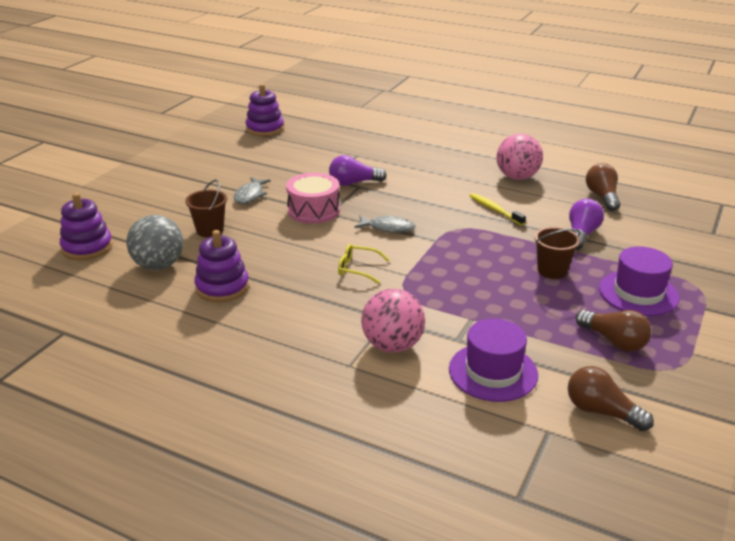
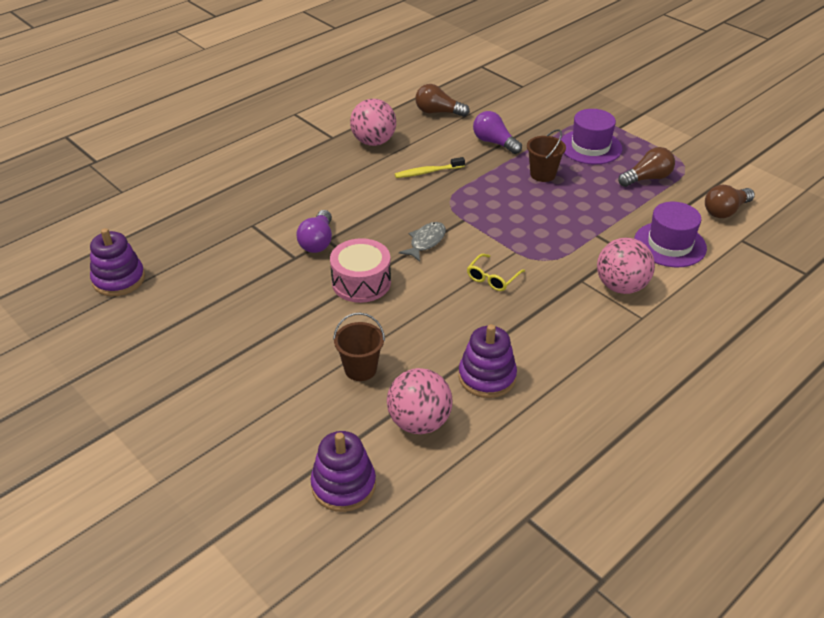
camera: 70 degrees left, 10 degrees up
(159, 265) = (419, 422): grey ball -> pink ball
(250, 195) = (295, 323): grey fish -> none

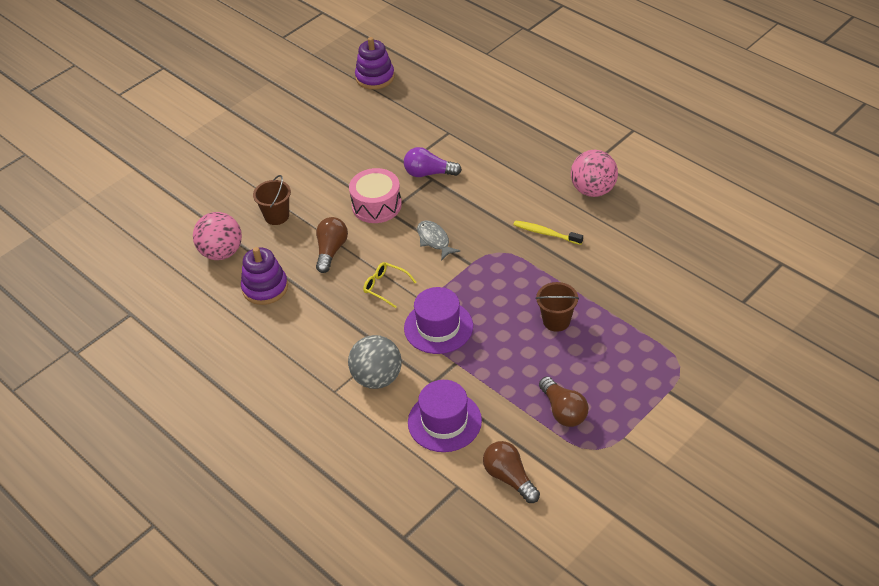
camera: 90 degrees right, 5 degrees up
(343, 485) = (170, 220): purple stacking toy -> none
(426, 242) = (434, 240): grey fish -> grey fish turned 150 degrees counterclockwise
(428, 172) = (546, 233): yellow toothbrush -> yellow toothbrush turned 45 degrees counterclockwise
(438, 112) = (663, 233): brown light bulb -> brown light bulb (331, 251)
(494, 142) = (611, 280): purple light bulb -> none
(590, 147) = (619, 362): purple hat -> purple hat (438, 327)
(621, 286) = (377, 378): pink ball -> grey ball

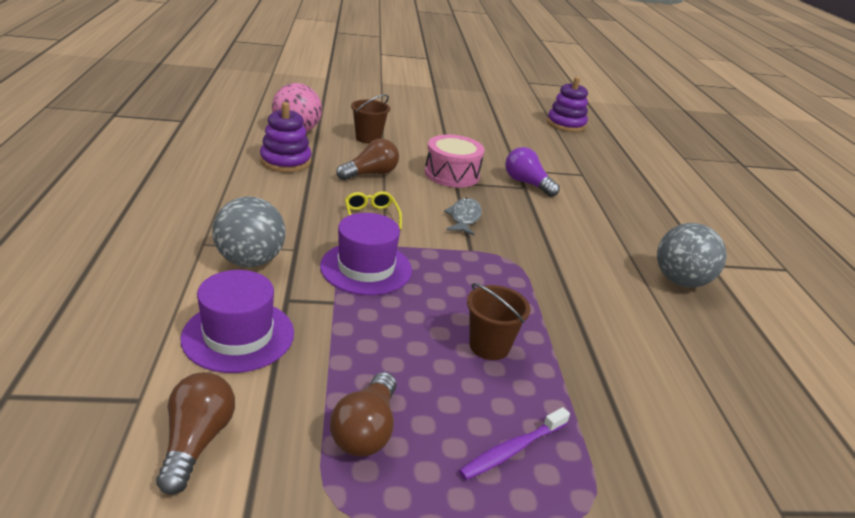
camera: 35 degrees right, 15 degrees down
(546, 233) = (581, 278): yellow toothbrush -> none
(593, 190) = (680, 281): pink ball -> grey ball
(626, 365) = (512, 450): none -> purple toothbrush

